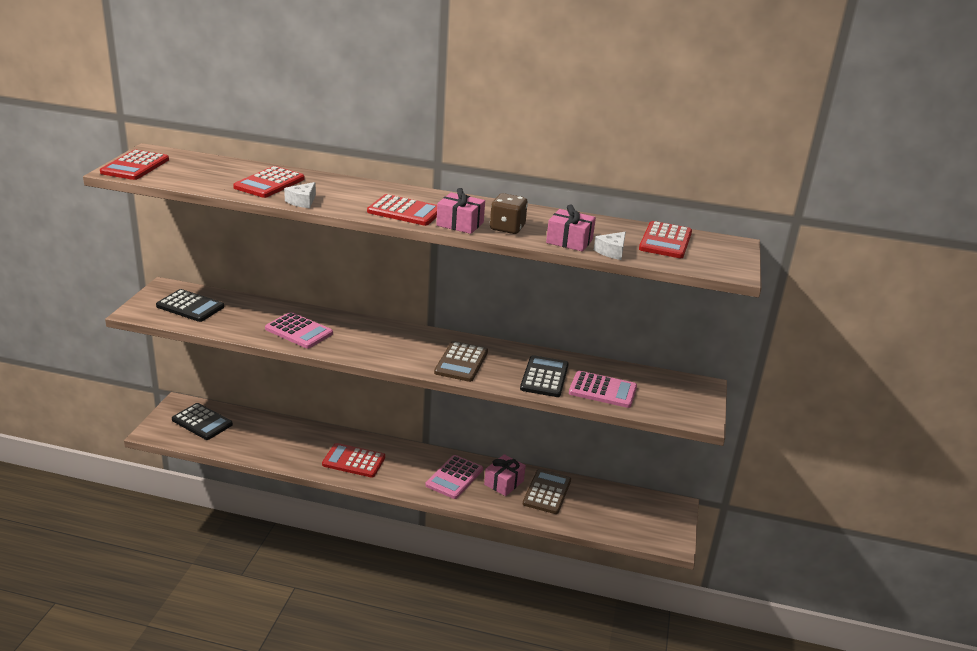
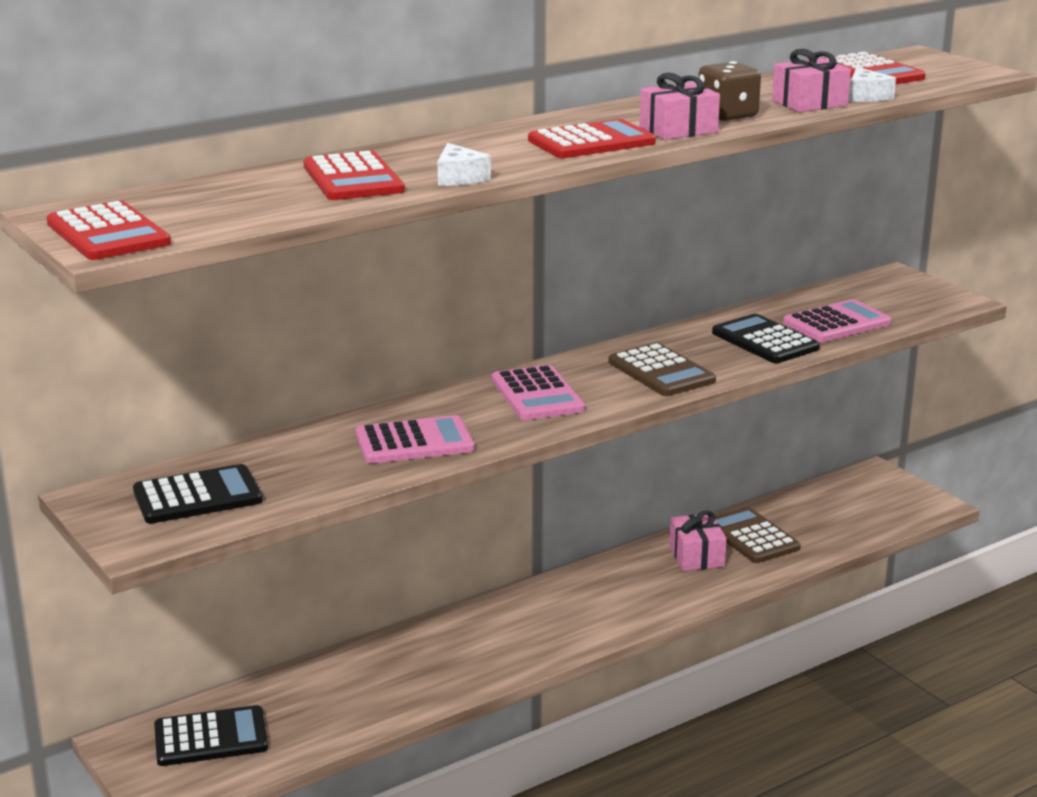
camera: 45 degrees left, 5 degrees down
(354, 461) = (502, 644): red calculator -> none
(454, 477) = (640, 585): pink calculator -> pink calculator (537, 395)

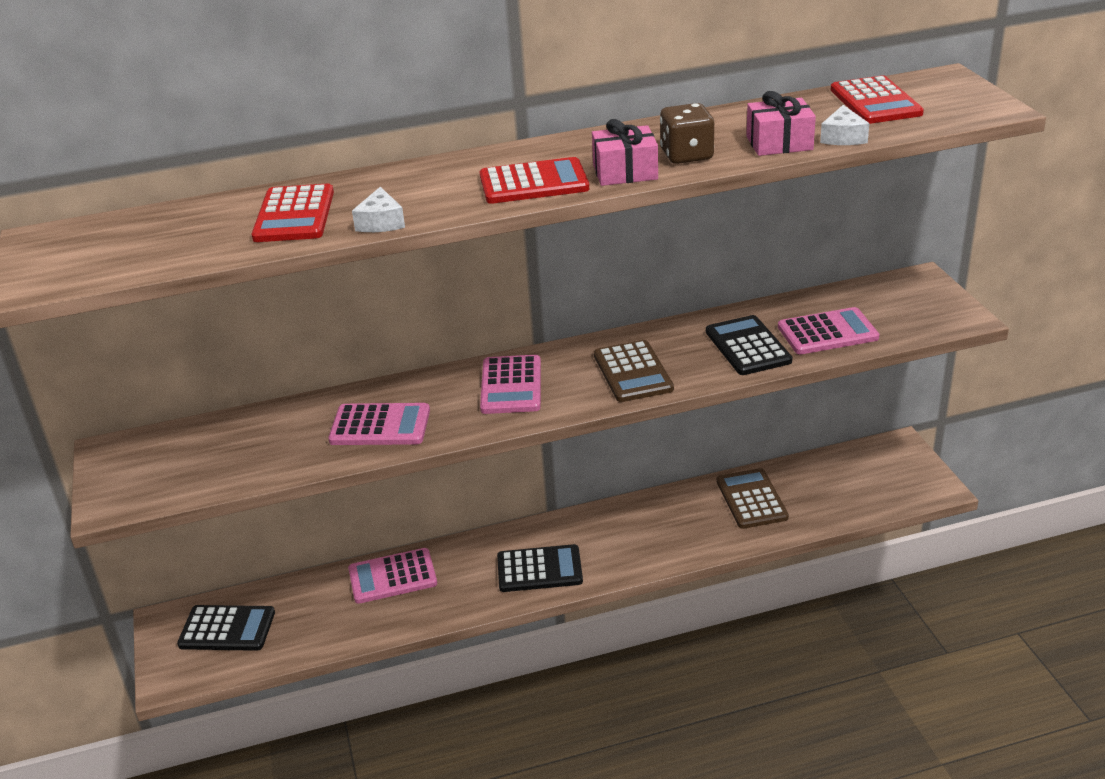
camera: 20 degrees right, 10 degrees up
(108, 233) = (51, 267): red calculator -> none
(197, 496) = (182, 461): black calculator -> black calculator (539, 569)
(388, 659) = (392, 577): none -> pink calculator
(696, 556) = (693, 512): pink gift -> none

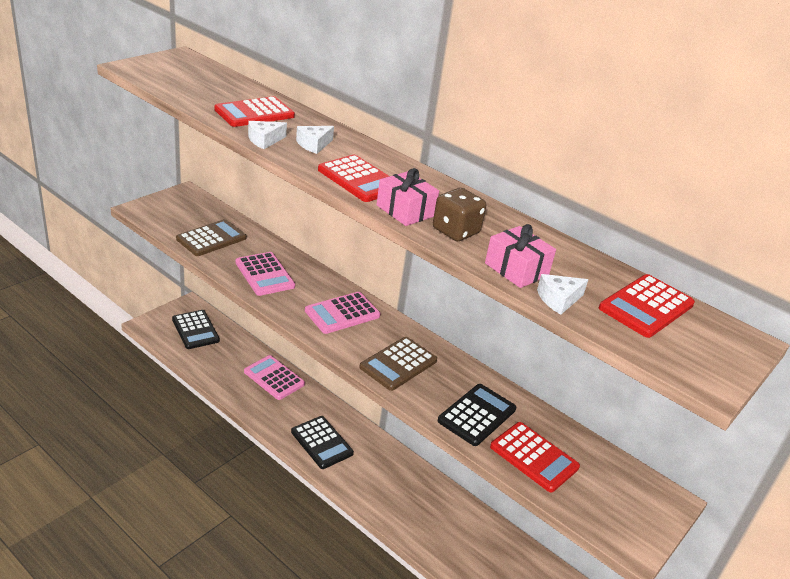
camera: 50 degrees right, 0 degrees up
(422, 193) = (314, 145): none -> white cheese
(751, 499) = (470, 536): brown calculator -> brown calculator (211, 239)
(827, 332) = (534, 457): pink calculator -> red calculator

